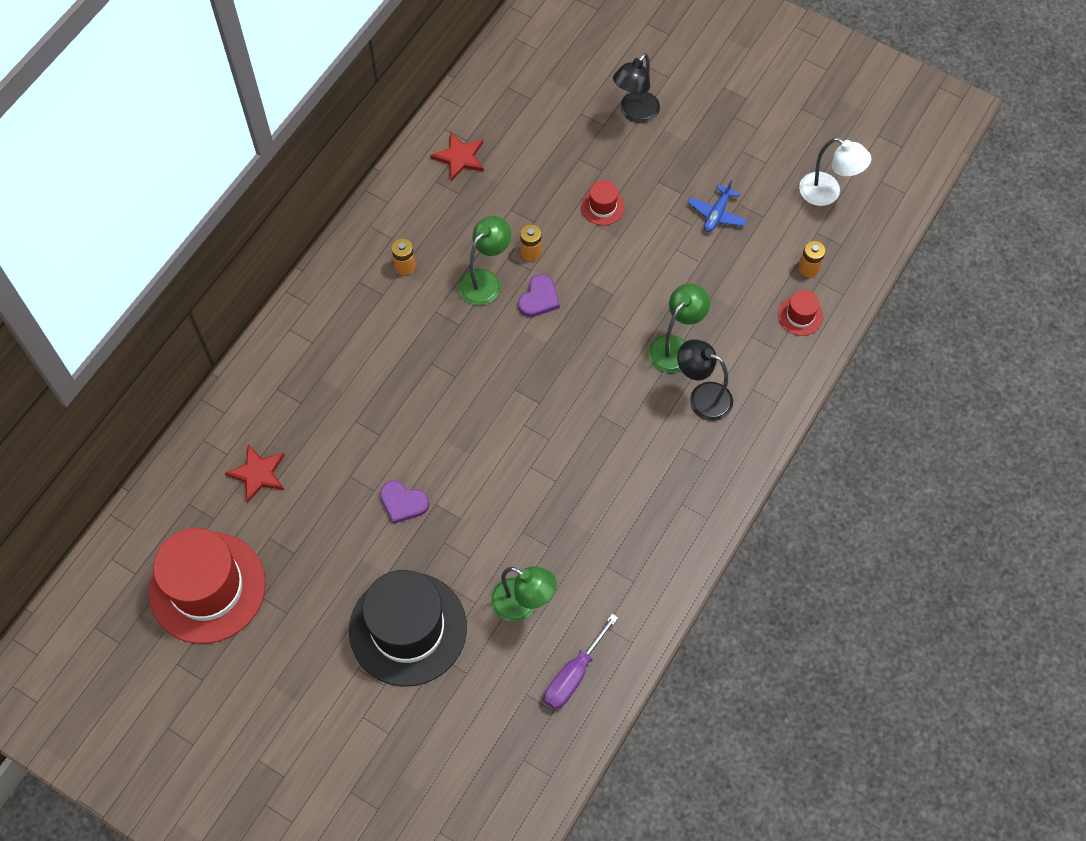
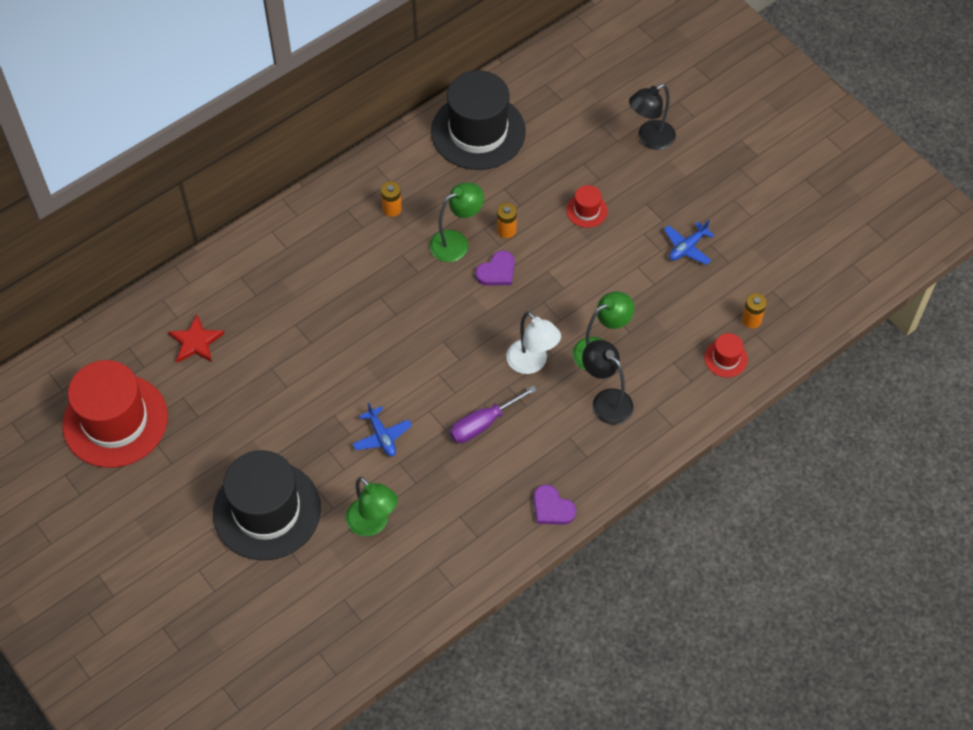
camera: 20 degrees right, 5 degrees down
(403, 502) = (307, 405): purple heart -> purple heart (552, 508)
(460, 157) = (478, 131): red star -> black hat
(494, 510) = (382, 436): none -> blue plane
(573, 675) = (392, 597): purple screwdriver -> purple screwdriver (483, 424)
(827, 193) = (797, 260): white lamp -> white lamp (532, 363)

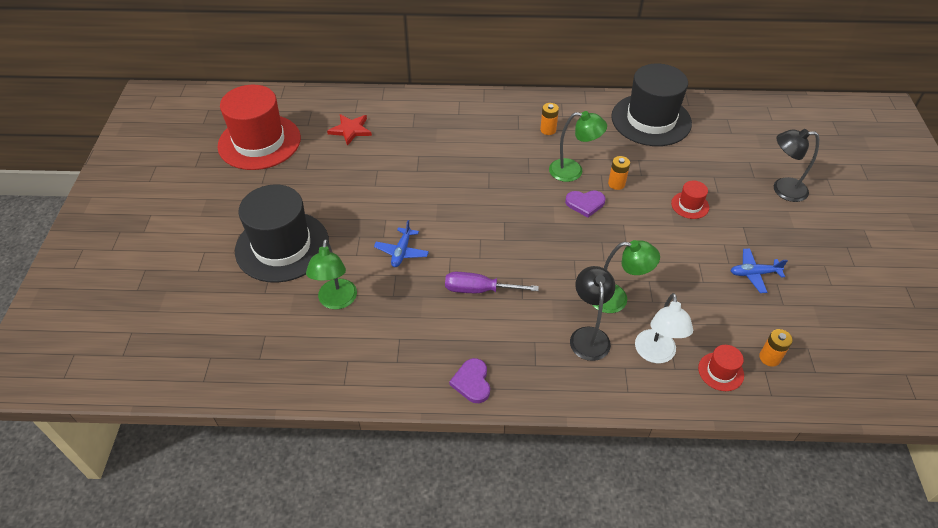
camera: 40 degrees right, 10 degrees down
(532, 363) = (554, 274): white lamp -> white lamp (656, 354)

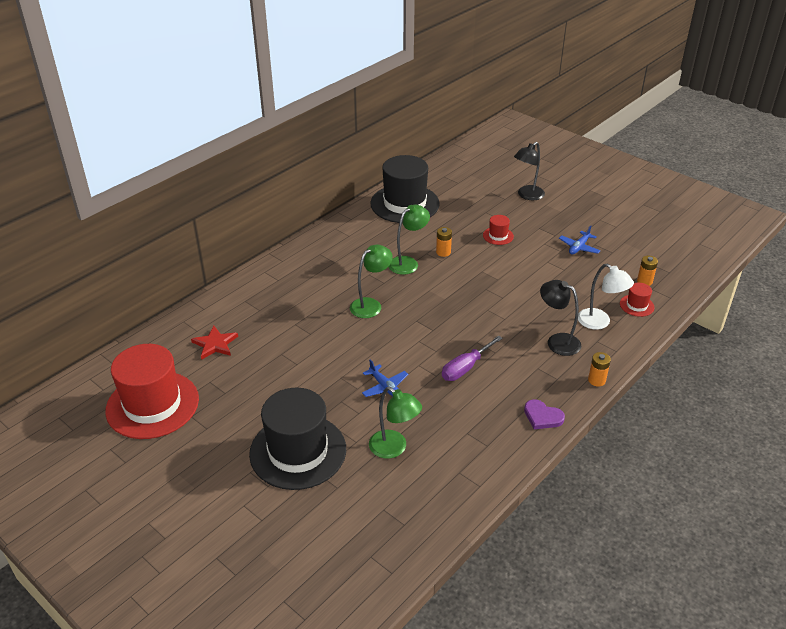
camera: 50 degrees left, 10 degrees down
(548, 130) = (354, 250): orange battery -> orange battery (596, 380)
(585, 203) = (444, 275): purple heart -> none
(616, 299) = (540, 311): green lamp -> green lamp (371, 305)

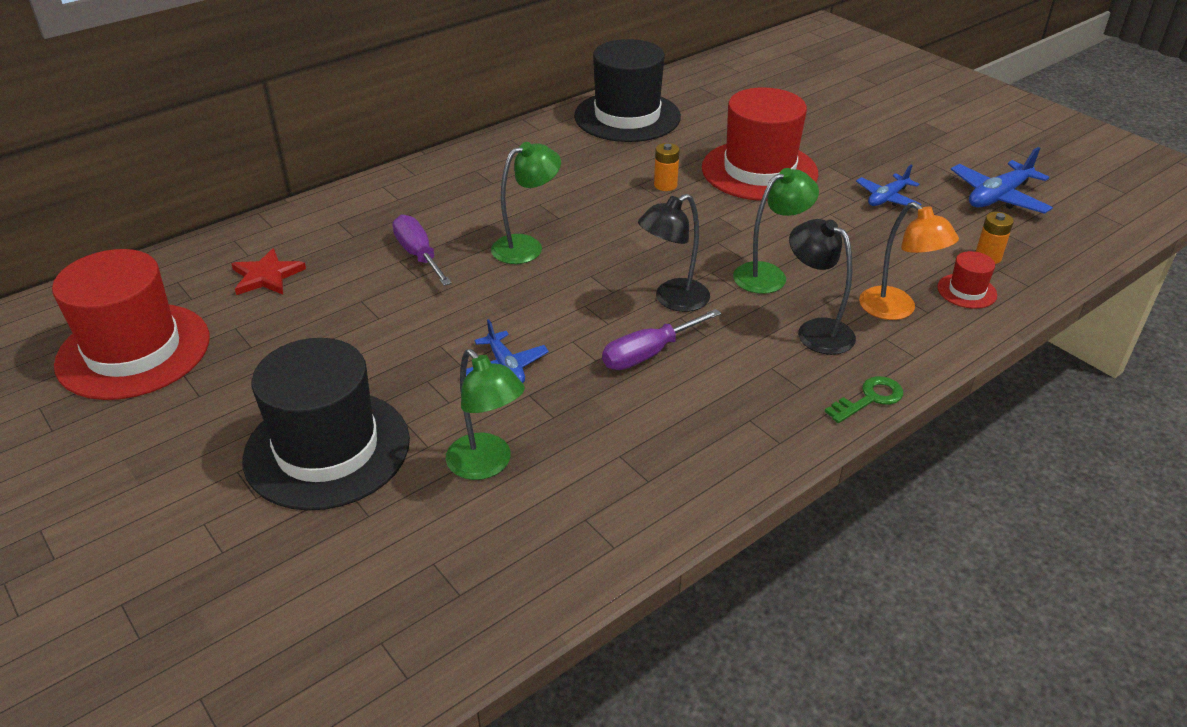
camera: 10 degrees right, 0 degrees up
(305, 318) = (418, 255): none -> purple screwdriver
(408, 263) = (605, 194): green lamp -> green lamp (769, 274)
(498, 236) = (759, 171): red hat -> red hat, size x2.37
(527, 195) = (821, 121): black lamp -> black lamp (673, 300)
(542, 416) = (758, 446): purple heart -> none
(596, 380) = (870, 399): orange battery -> green key
(599, 322) = (896, 310): white lamp -> orange lamp
(643, 239) = (998, 197): none -> blue plane

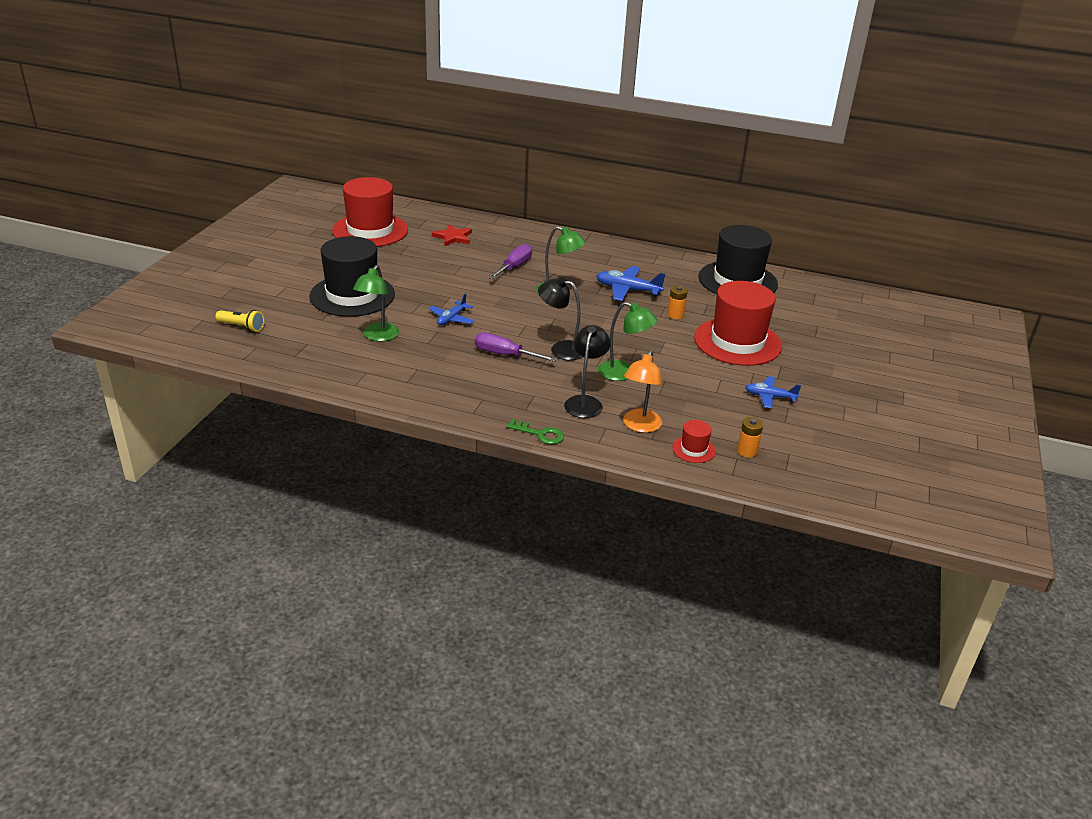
camera: 55 degrees right, 5 degrees down
(288, 641) = (242, 327): none -> yellow flashlight
(998, 197) = (836, 443): blue plane -> blue plane (627, 290)

